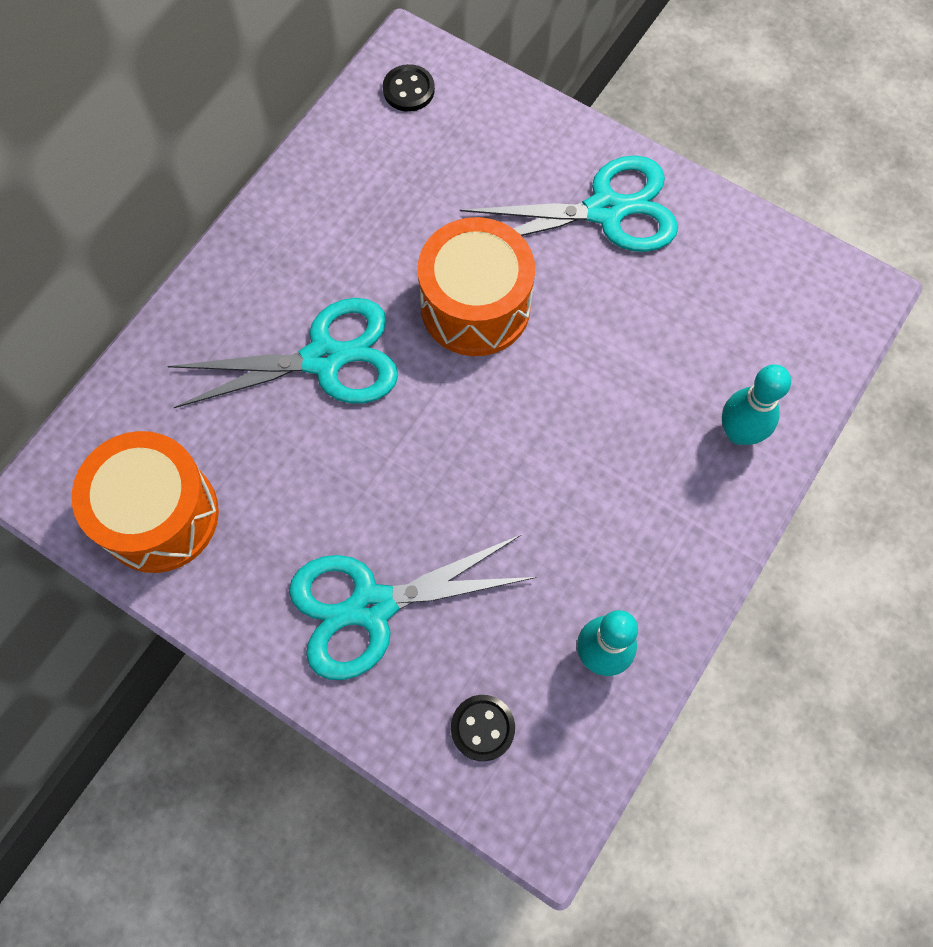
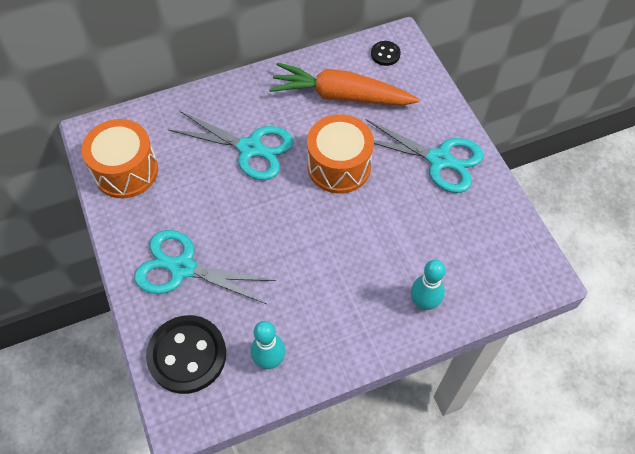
camera: 35 degrees right, 10 degrees down
(394, 194) = (341, 96): none -> orange carrot
(482, 728) = (187, 355): black button -> black button, size x2.09

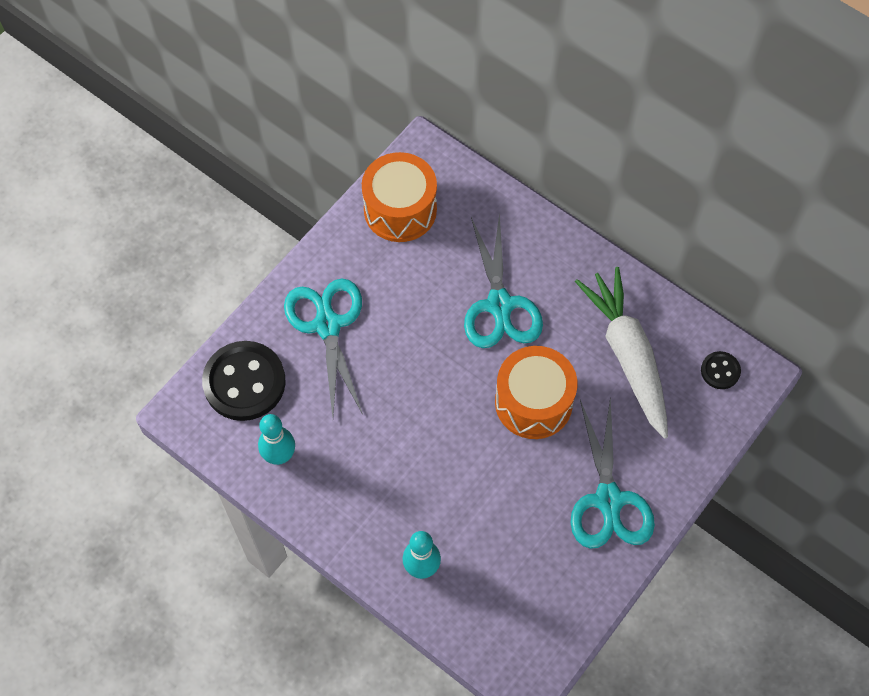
camera: 60 degrees right, 5 degrees up
(341, 96) = (627, 356): orange carrot -> white carrot

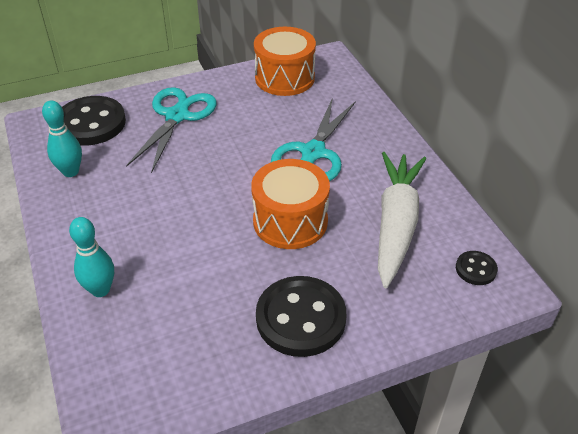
camera: 30 degrees right, 20 degrees down
(609, 500) = (300, 318): turquoise scissors -> black button

